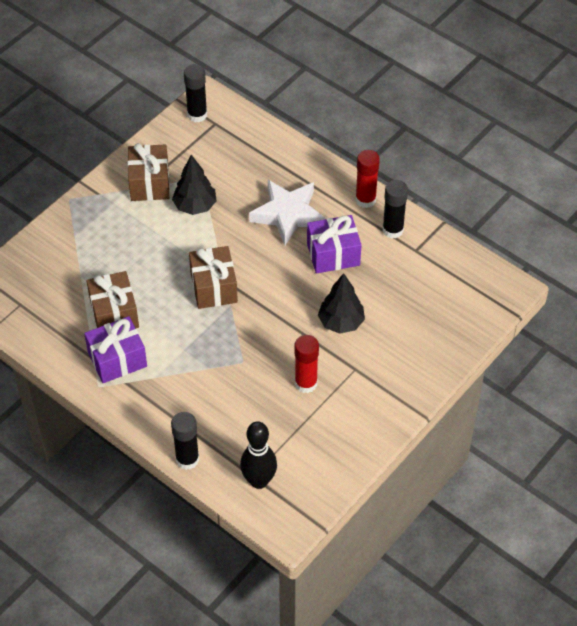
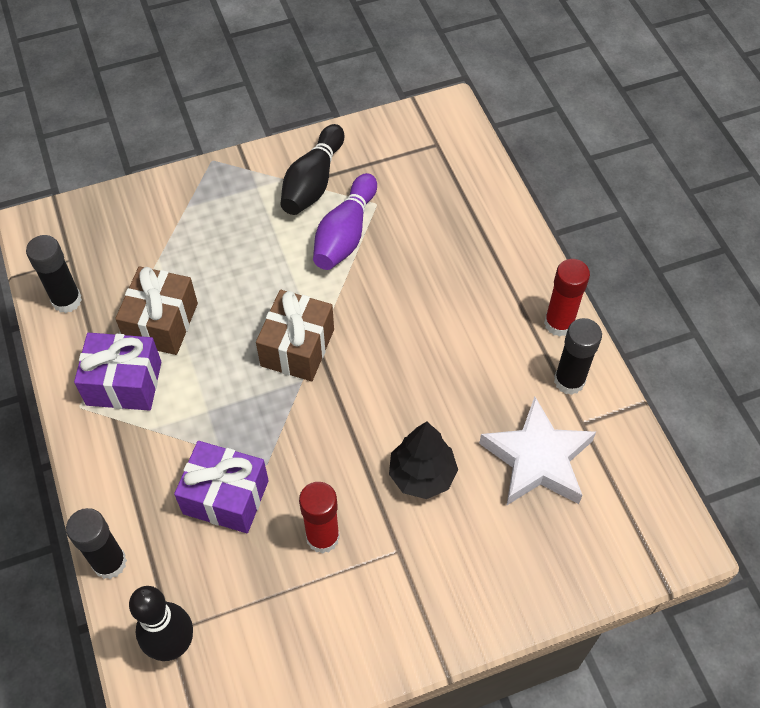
camera: 30 degrees right, 5 degrees up
(149, 183) = (313, 182): brown gift -> black bowling pin
(195, 206) = (345, 234): black tree -> purple bowling pin
(197, 115) = (422, 125): black glue stick -> black glue stick (67, 300)
(288, 215) = (448, 297): white star -> white star (537, 459)
(333, 254) = (471, 376): purple gift -> purple gift (226, 497)

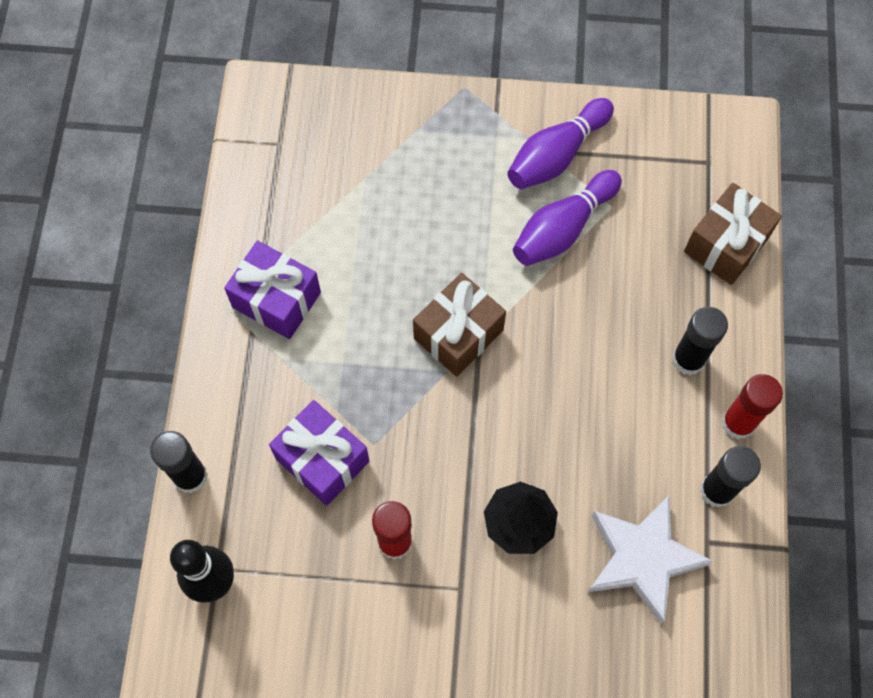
camera: 25 degrees right, 10 degrees up
(67, 300) = (258, 188): black glue stick -> black glue stick (688, 359)
(162, 323) = (338, 251): brown gift -> brown gift (726, 245)
(313, 182) = (556, 155): black bowling pin -> purple bowling pin

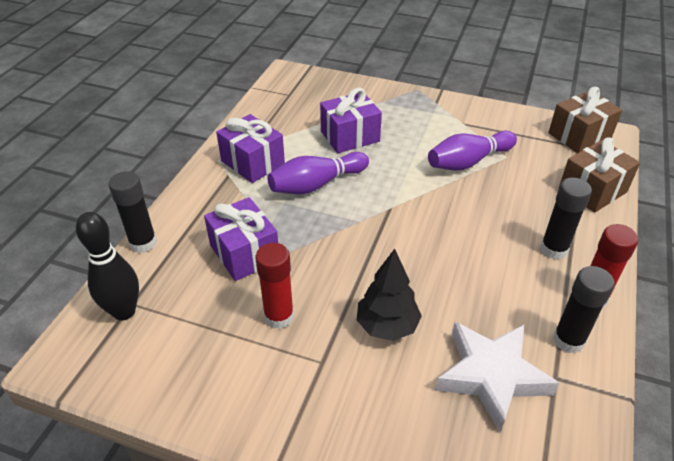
camera: 15 degrees right, 25 degrees down
(393, 215) = (350, 136): none -> purple gift
(458, 334) = (374, 202): brown gift -> brown gift (579, 136)
(556, 155) = (472, 127): purple bowling pin -> purple bowling pin (316, 184)

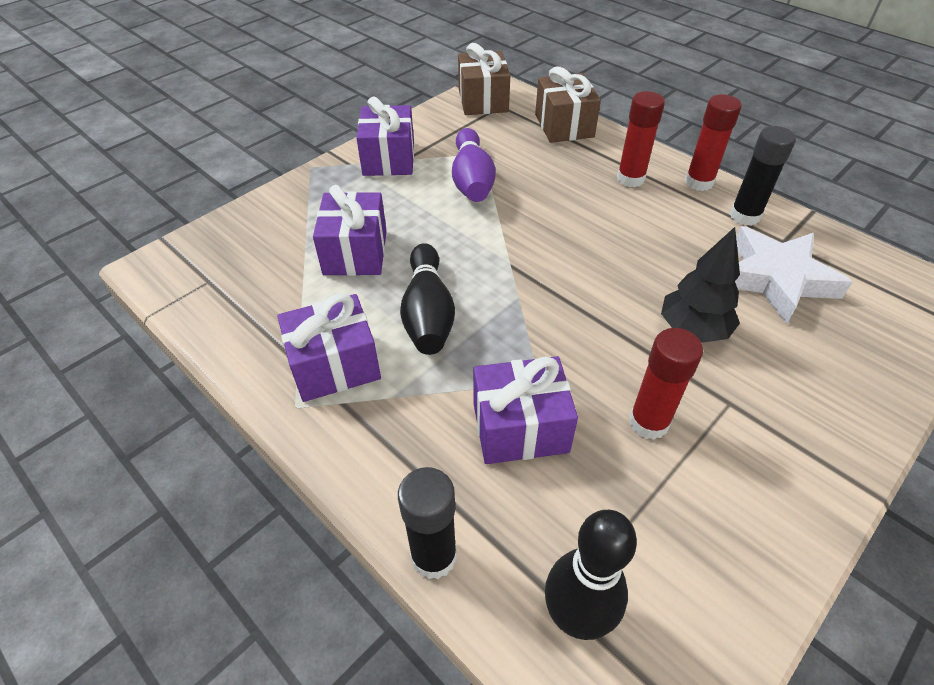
camera: 65 degrees left, 5 degrees up
(316, 184) = (428, 313): purple bowling pin -> black bowling pin
(457, 116) = (389, 159): none -> purple gift
(554, 249) = (630, 179): black glue stick -> red glue stick

